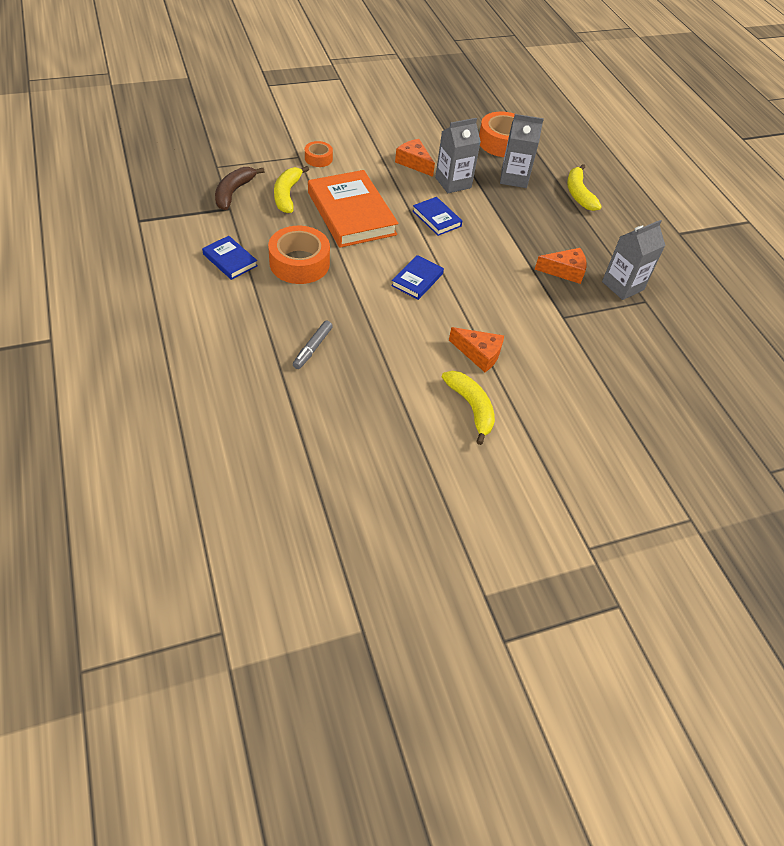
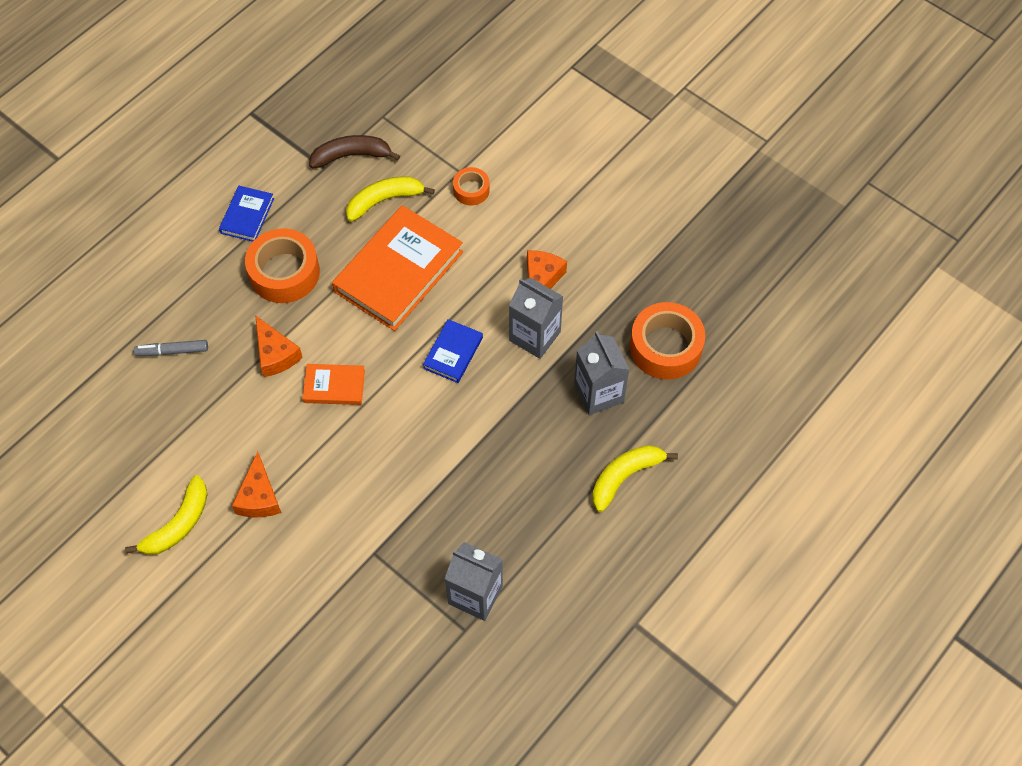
camera: 65 degrees right, 10 degrees up
(417, 280) = (334, 386): blue book -> orange book
(564, 271) = (456, 522): orange cheese -> orange cheese (275, 354)

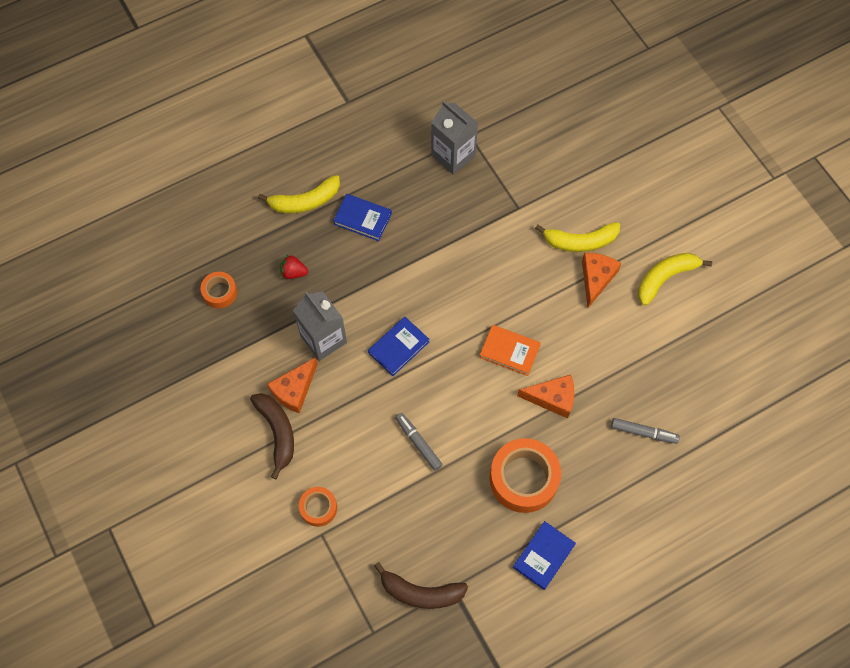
camera: 160 degrees left, 5 degrees up
(275, 354) = (552, 398): orange cheese -> orange cheese turned 105 degrees clockwise
(384, 200) = (405, 526): yellow banana -> yellow banana (580, 241)
(398, 272) = (418, 443): orange book -> grey marker
(539, 238) = (277, 432): none -> brown banana
(550, 478) = (362, 219): none -> blue book
(598, 393) = (293, 272): grey carton -> red strawberry
(665, 347) = (220, 292): orange tape -> orange tape, size x0.53

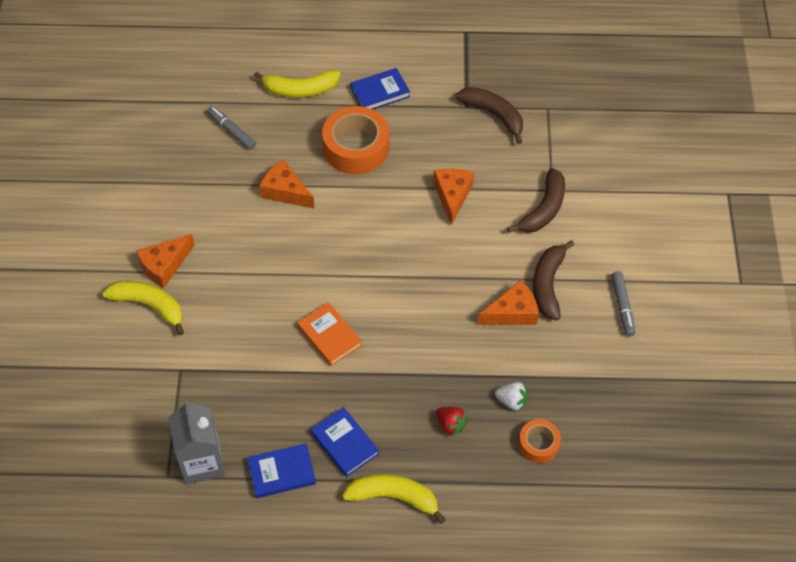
camera: 150 degrees left, 10 degrees down
(257, 315) = (511, 401): none -> white strawberry
(318, 508) = (543, 209): orange tape -> brown banana
(323, 339) = (458, 344): grey carton -> none
(398, 347) = (391, 300): blue book -> blue book (281, 472)
(407, 476) = (452, 196): none -> orange cheese
(418, 443) = (426, 215): grey marker -> grey marker (622, 306)
(509, 351) = (293, 245): orange book -> orange book (329, 336)
(665, 278) = (103, 234): yellow banana -> yellow banana (300, 90)

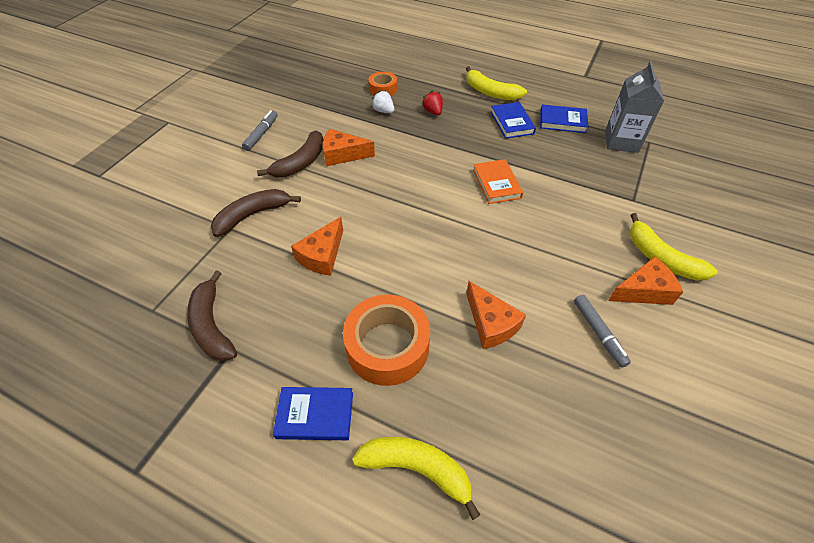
camera: 155 degrees left, 5 degrees down
(232, 131) = (534, 436): grey marker -> grey marker (598, 333)

